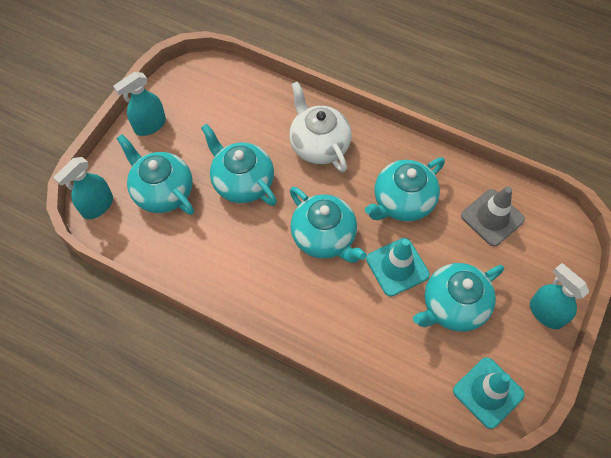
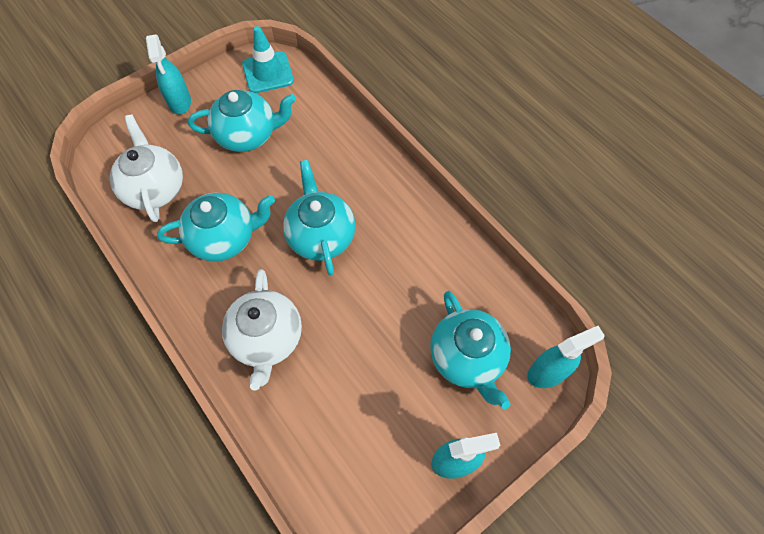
camera: 155 degrees left, 0 degrees up
(242, 182) = (374, 330): turquoise teapot -> none
(397, 267) = (272, 182): turquoise traffic cone -> none
(492, 217) = (155, 188): grey traffic cone -> white teapot

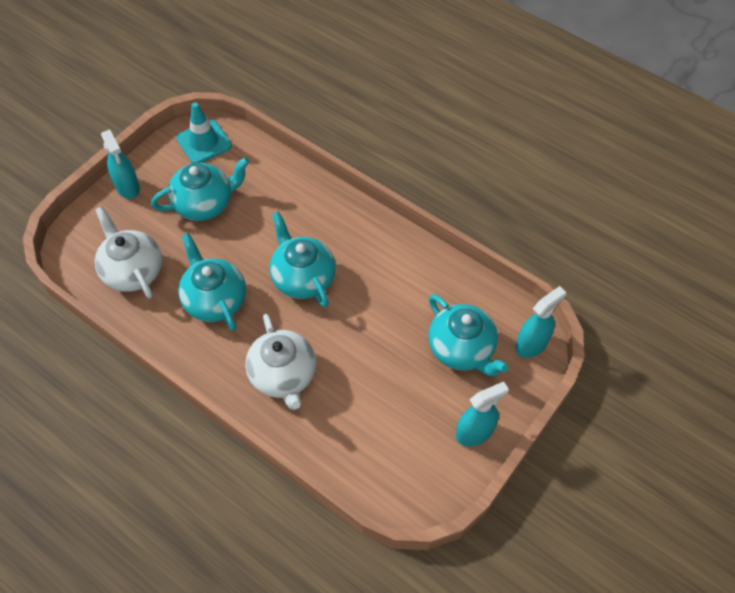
camera: 15 degrees left, 5 degrees down
(224, 238) = (215, 300): turquoise teapot -> turquoise teapot turned 90 degrees counterclockwise

